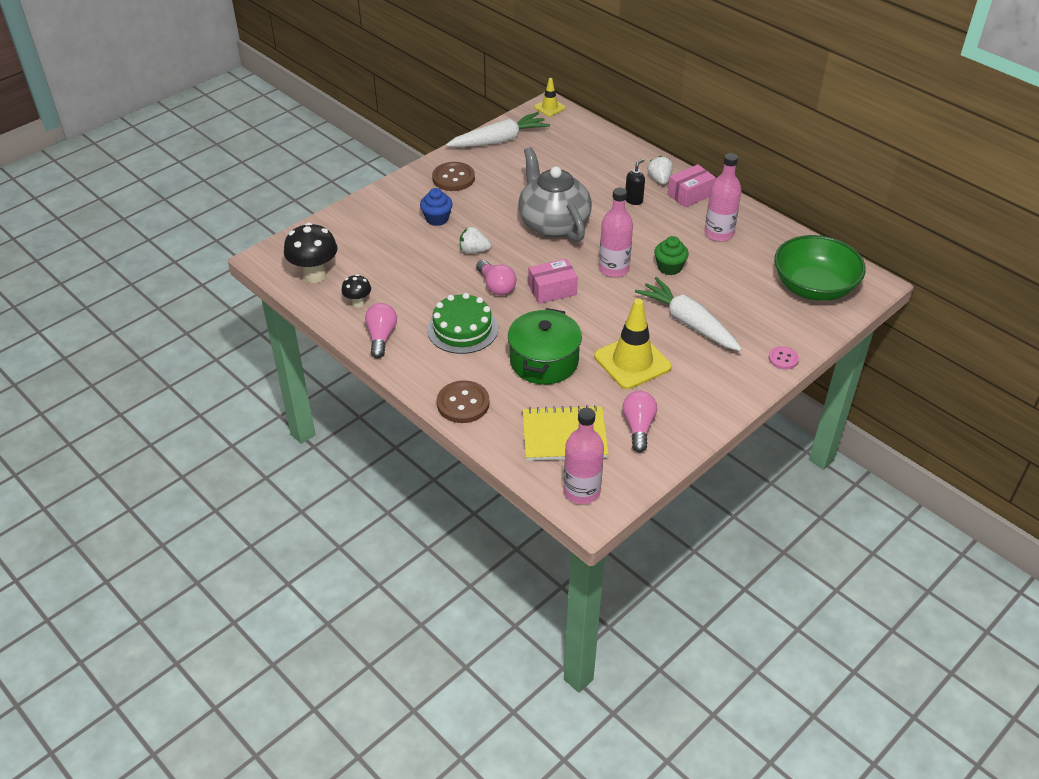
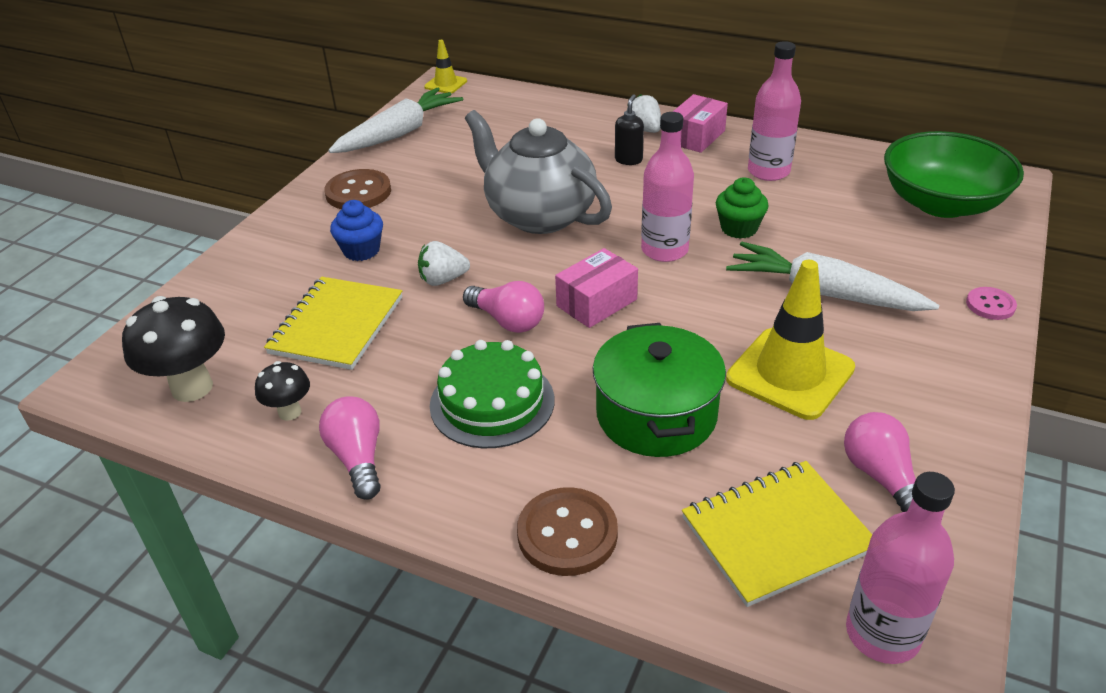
camera: 20 degrees left, 5 degrees down
(402, 262) = (336, 325): none -> yellow notebook

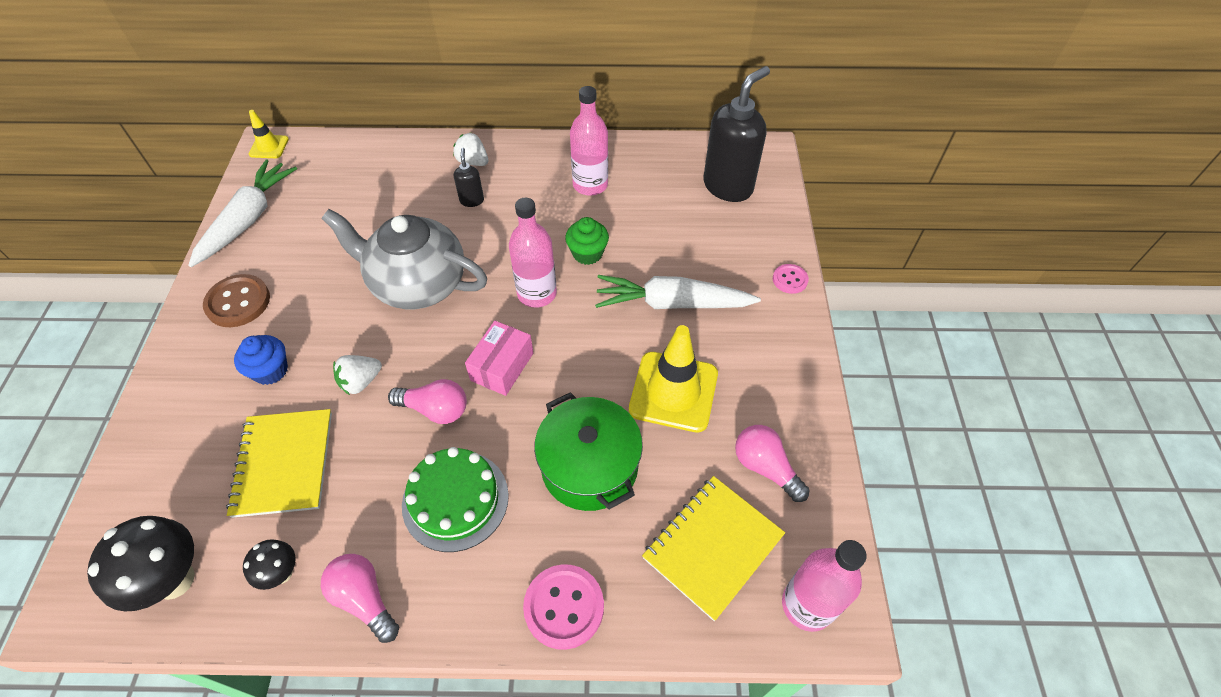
camera: 25 degrees left, 15 degrees up
(567, 534) = (564, 607): brown button -> pink button
(696, 137) = (519, 160): pink box -> none
(941, 203) = (728, 186): green bowl -> black soap dispenser

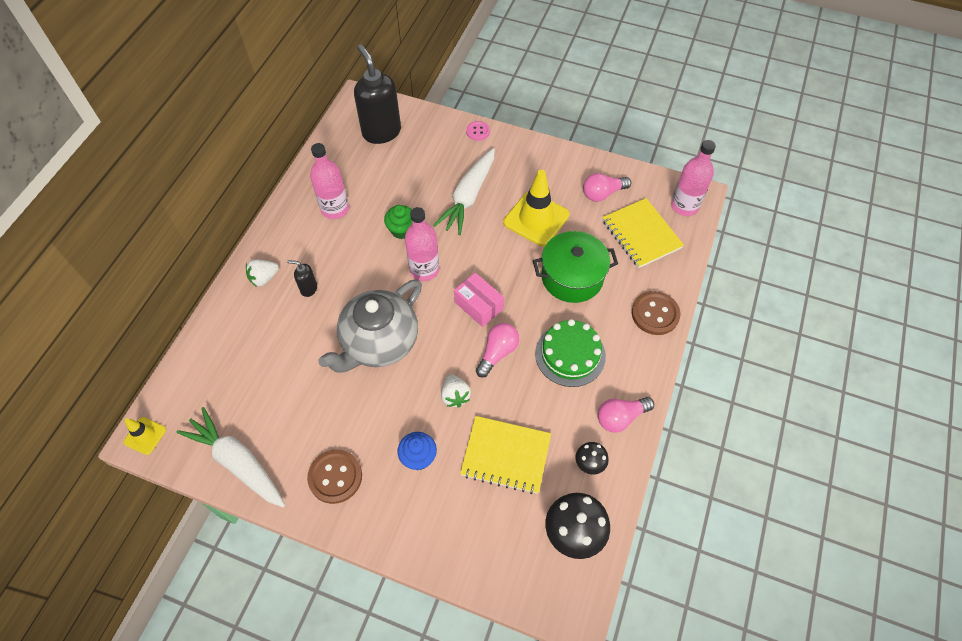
camera: 70 degrees left, 5 degrees up
(564, 607) = (655, 314): pink button -> brown button

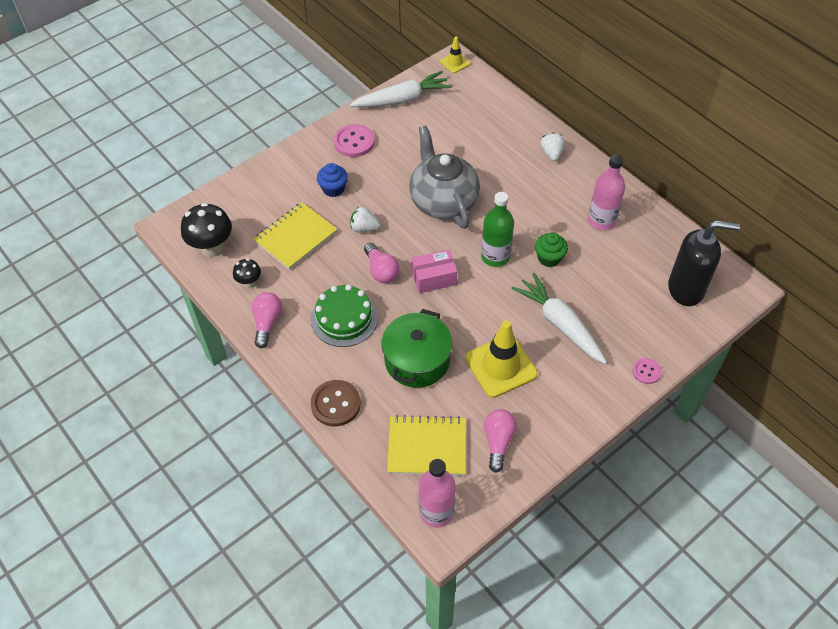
camera: 120 degrees right, 5 degrees down
(308, 288) = (524, 177): black soap dispenser -> none
(335, 477) = (354, 142): brown button -> pink button
(424, 269) = (495, 256): pink bottle -> green bottle

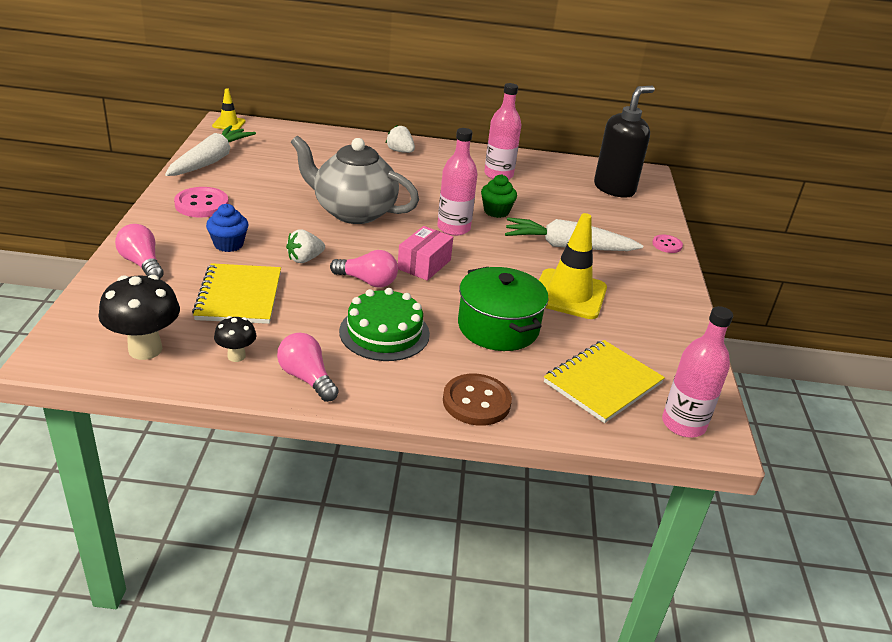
camera: 50 degrees left, 20 degrees down
(495, 256) = (453, 228): green bottle -> pink bottle
(498, 442) = (647, 345): pink light bulb -> pink light bulb (142, 264)

